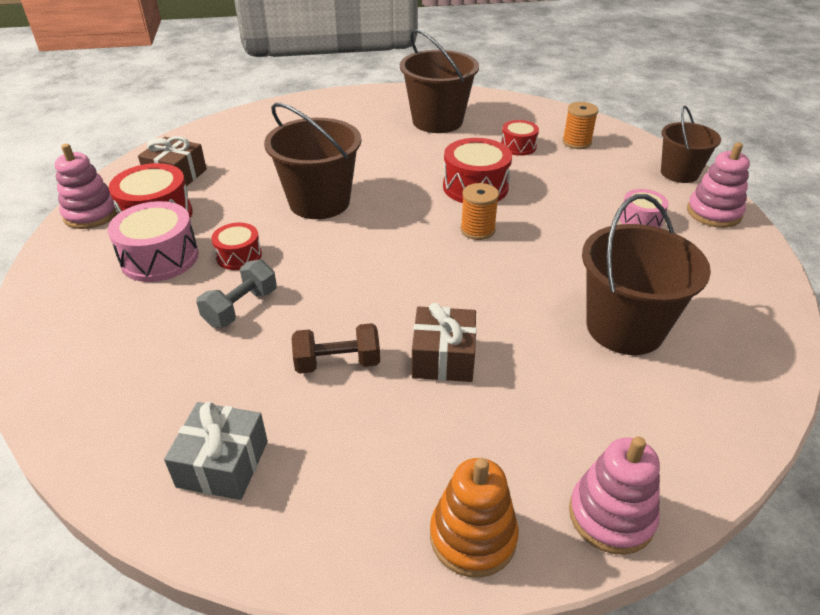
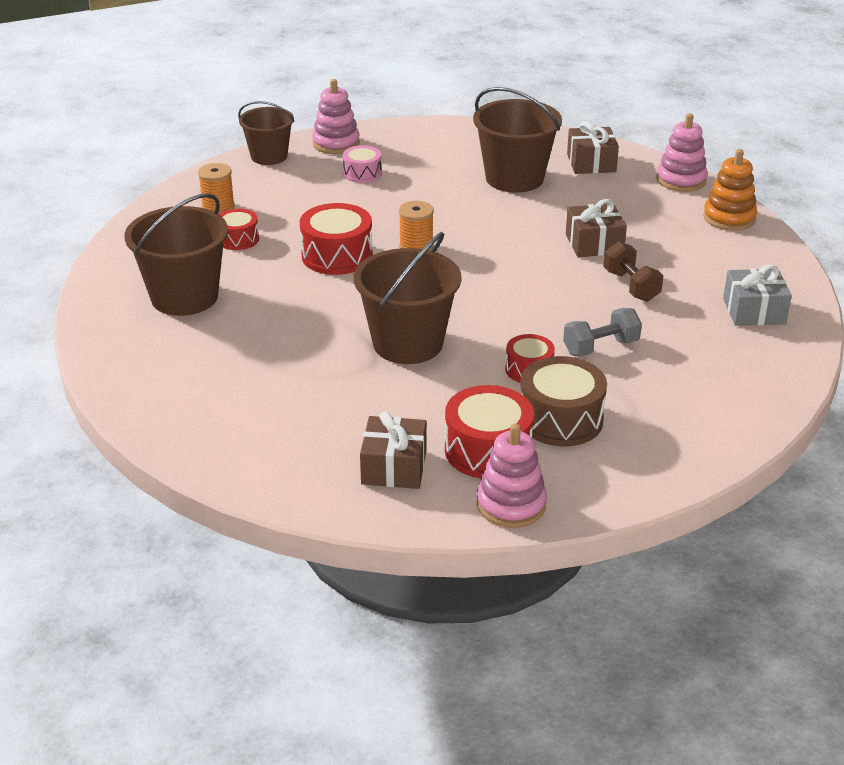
camera: 105 degrees left, 5 degrees down
(160, 258) = (560, 419): pink drum -> brown drum
(241, 308) = (600, 347): grey dumbbell -> grey dumbbell turned 45 degrees counterclockwise
(673, 416) = (591, 163): none -> brown gift

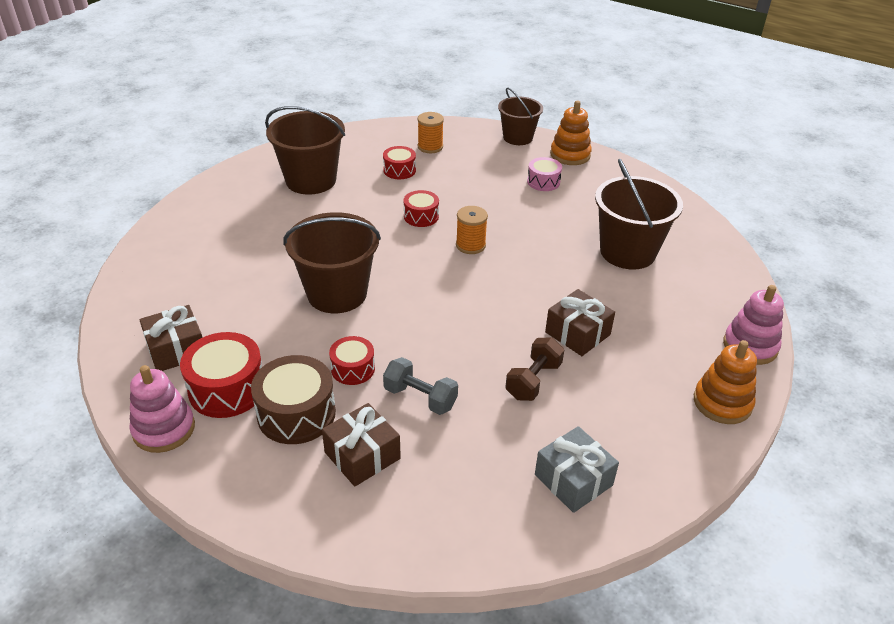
camera: 55 degrees right, 5 degrees up
(336, 143) = (570, 155): pink stacking toy -> orange stacking toy
(337, 255) = (421, 216): red drum -> red drum, size x0.60
(591, 163) = (707, 282): brown gift -> brown gift (362, 455)

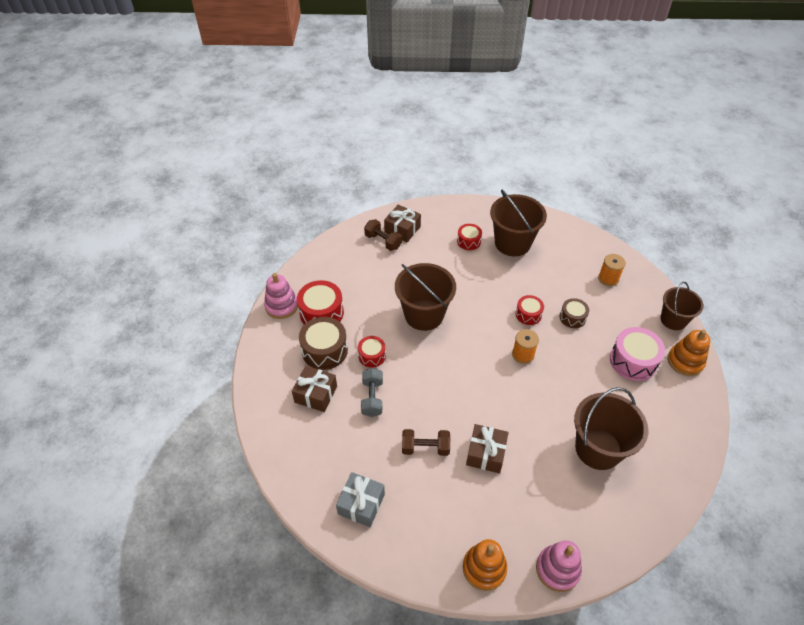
camera: 60 degrees right, 10 degrees up
(176, 275) = (383, 241): none -> brown dumbbell
(176, 349) = (333, 277): brown gift -> brown gift (402, 229)
(399, 170) = (565, 277): red drum -> red drum (468, 241)
(455, 191) = (572, 317): none -> brown drum
(543, 182) = (633, 361): pink drum -> pink drum, size x1.68

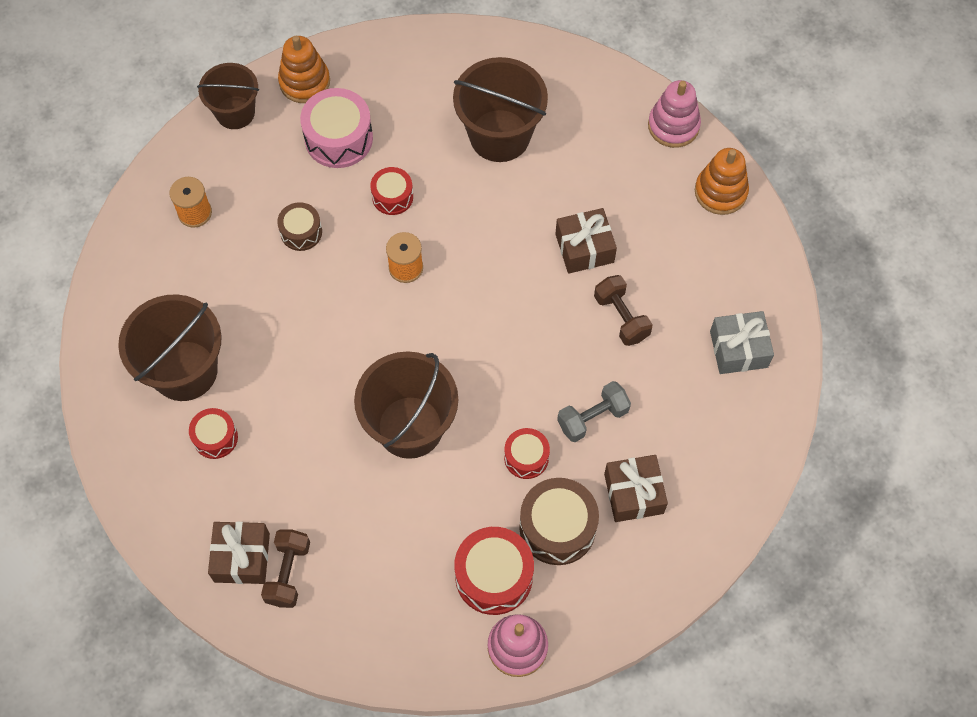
camera: 120 degrees left, 15 degrees up
(528, 314) = (327, 289): red drum -> red drum (392, 197)

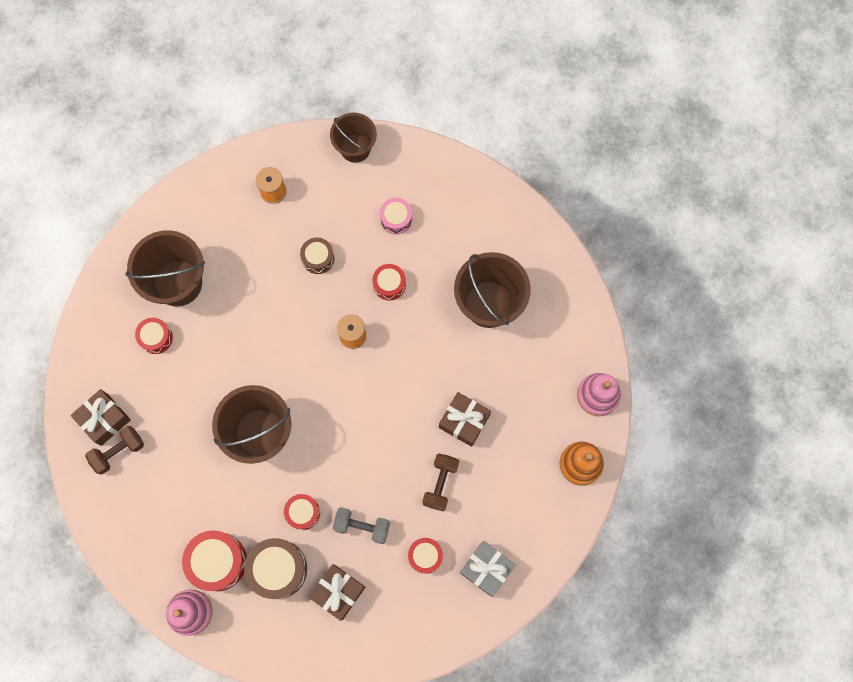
camera: 45 degrees right, 10 degrees up
(304, 82) = (412, 164): orange stacking toy -> none
(338, 138) = (396, 219): pink drum -> pink drum, size x0.60
(675, 389) = (425, 556): none -> red drum

